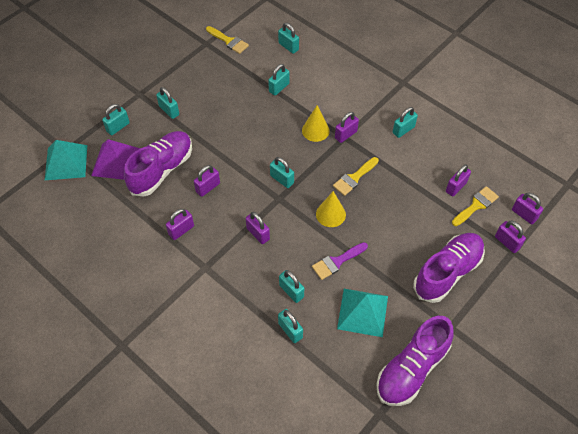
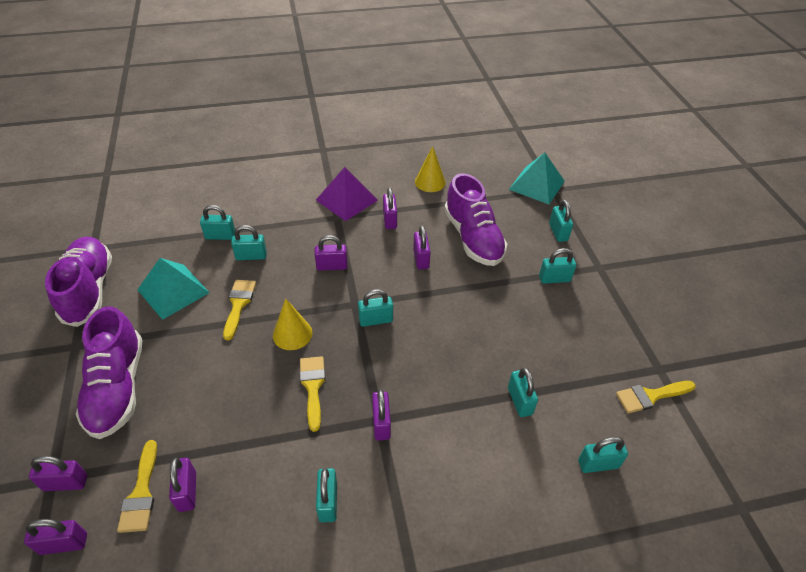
camera: 125 degrees right, 10 degrees down
(116, 162) = (511, 213): purple pyramid -> purple pyramid (346, 200)
(315, 130) = (416, 395): yellow cone -> yellow cone (430, 182)
(337, 262) = (238, 305): purple brush -> yellow brush

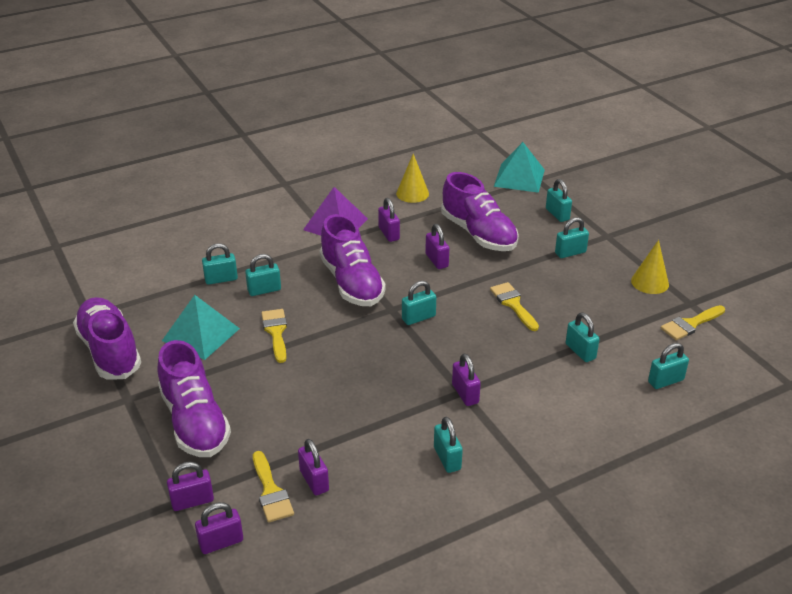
camera: 15 degrees left, 10 degrees down
(292, 334) = (344, 344): yellow cone -> yellow cone (649, 282)
(313, 387) = (387, 381): yellow brush -> yellow brush (513, 304)
(332, 266) = (352, 283): purple padlock -> purple shoe

